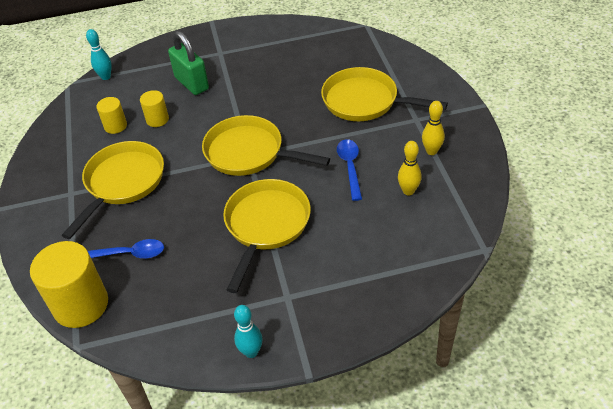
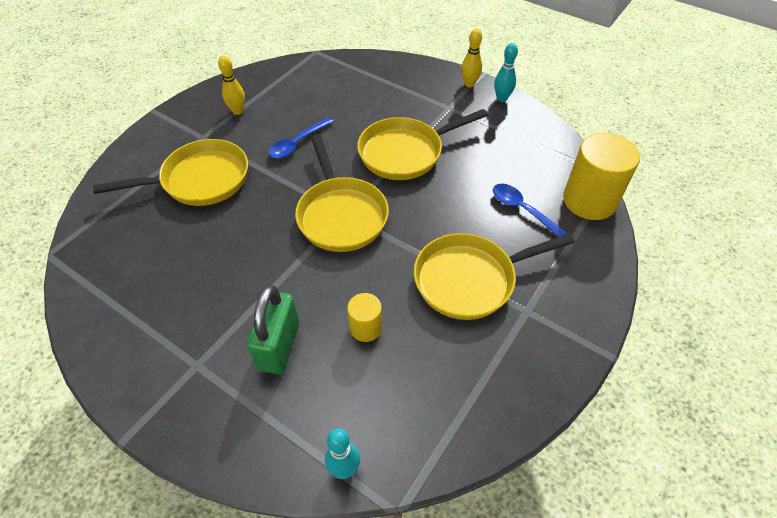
camera: 135 degrees left, 5 degrees up
(115, 126) = (412, 361): yellow cylinder -> none
(365, 101) = (200, 180): yellow pan -> yellow pan turned 90 degrees counterclockwise
(408, 191) = (294, 102): yellow bowling pin -> yellow bowling pin (469, 84)

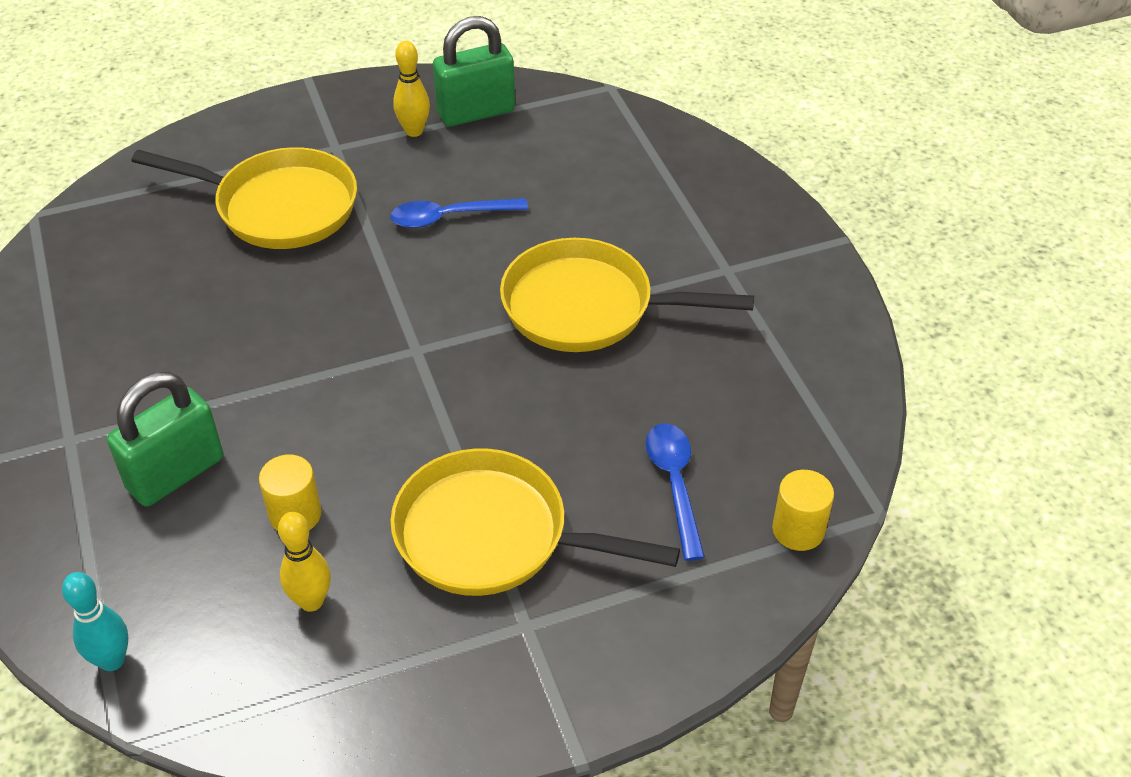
camera: 35 degrees right, 5 degrees down
(261, 89) = (476, 112): none -> green padlock
(341, 215) = (409, 349): yellow pan -> none
(469, 84) = (801, 248): yellow bowling pin -> yellow bowling pin (311, 601)
(502, 98) = (830, 298): turquoise bowling pin -> none
(589, 200) = (798, 530): yellow cylinder -> yellow cylinder, size x0.52

